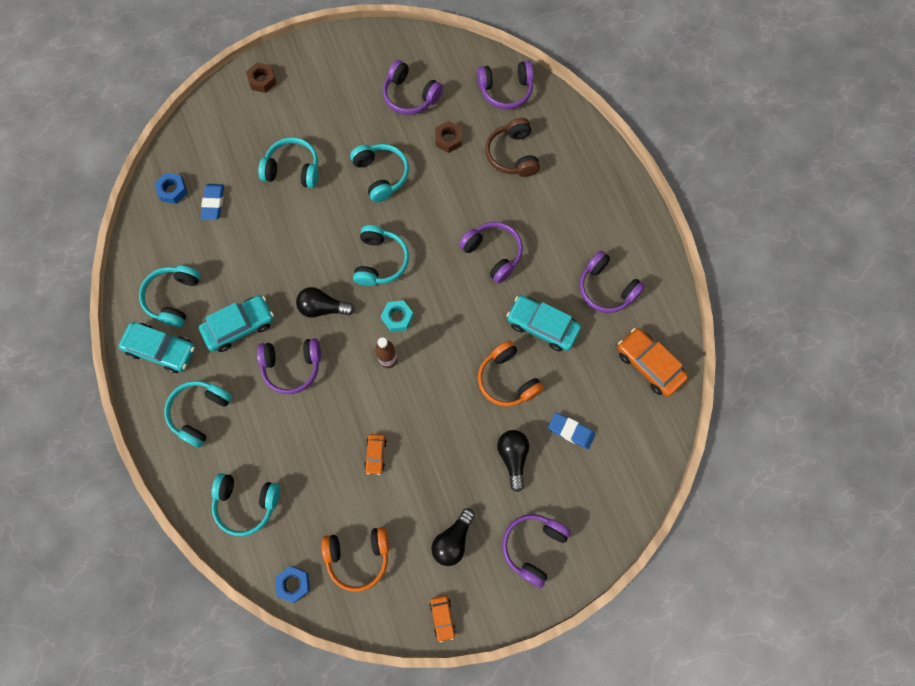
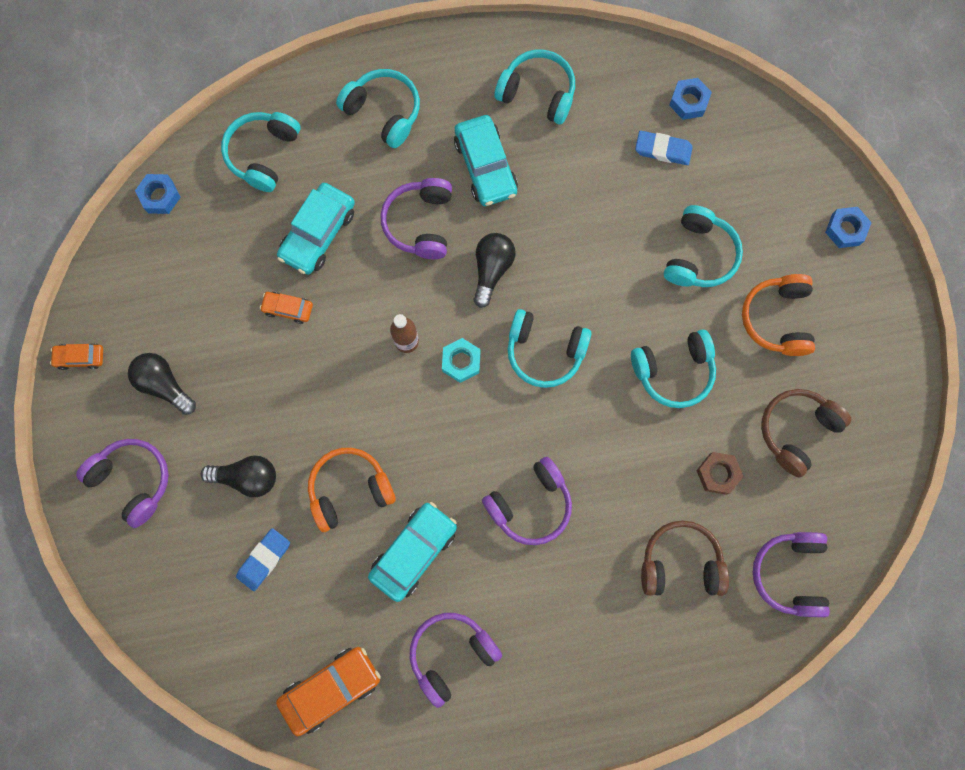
camera: 100 degrees right, 5 degrees up
(161, 349) = (472, 74): turquoise car -> turquoise car (318, 233)
(262, 80) = (845, 229): brown nut -> blue nut
(358, 557) = (172, 272): orange headphones -> orange headphones (777, 319)
(410, 96) = (797, 431): purple headphones -> brown headphones

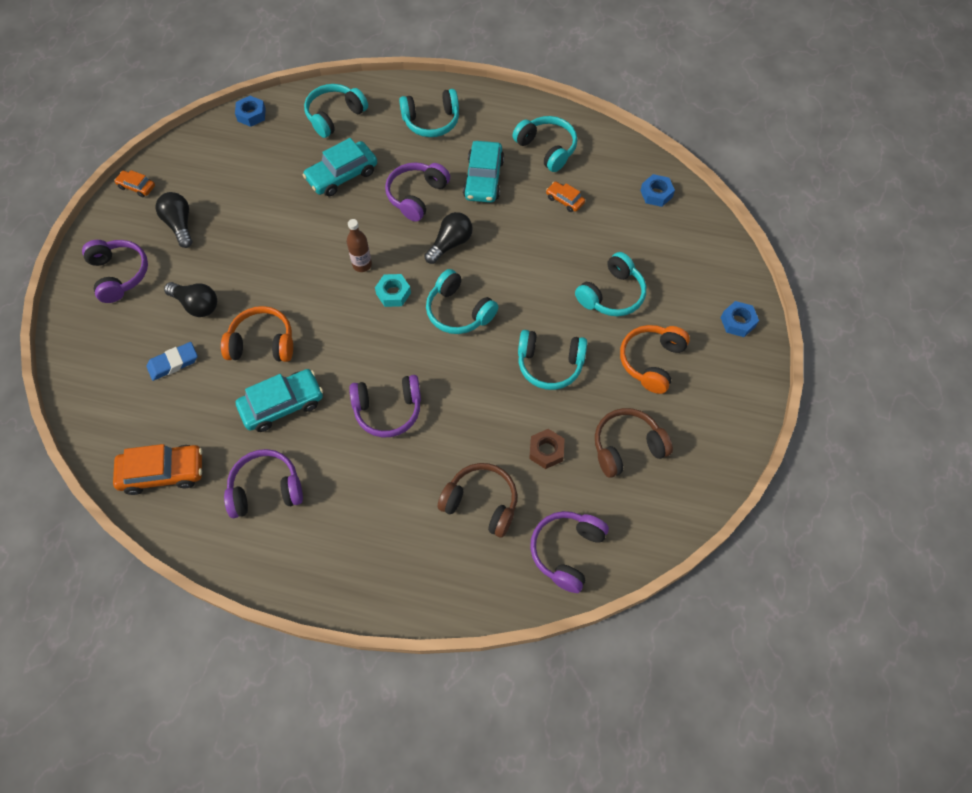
camera: 25 degrees right, 15 degrees down
(288, 309) = (292, 212): orange car -> orange car (564, 200)
(383, 112) = (431, 121): turquoise headphones -> turquoise headphones turned 105 degrees clockwise
(663, 150) = (620, 216): blue eraser -> none

